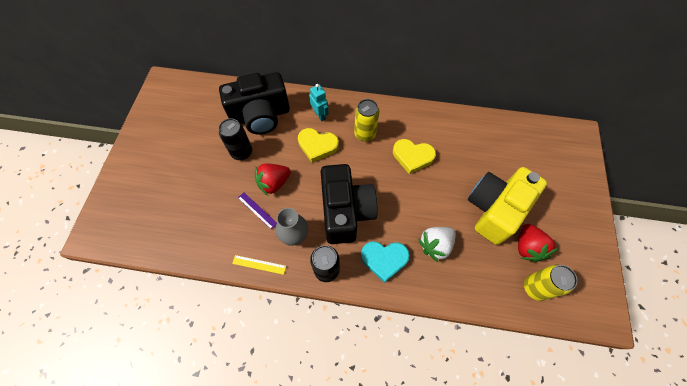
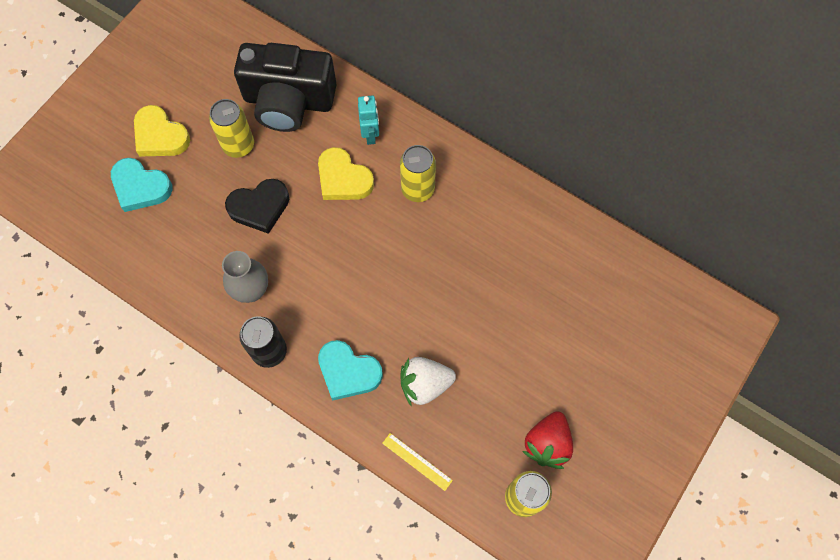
camera: 25 degrees right, 5 degrees up
(188, 203) = (140, 187): none -> turquoise heart
(242, 152) = (238, 145): black can -> yellow can
(257, 210) = (221, 235): purple ruler -> none
(259, 264) = (190, 306): yellow ruler -> yellow ruler (417, 461)
(274, 183) = (259, 207): red strawberry -> black heart
(345, 211) = (333, 287): black camera -> none
(412, 157) = (465, 251): yellow heart -> yellow heart (160, 136)
(494, 209) = (535, 374): yellow camera -> none

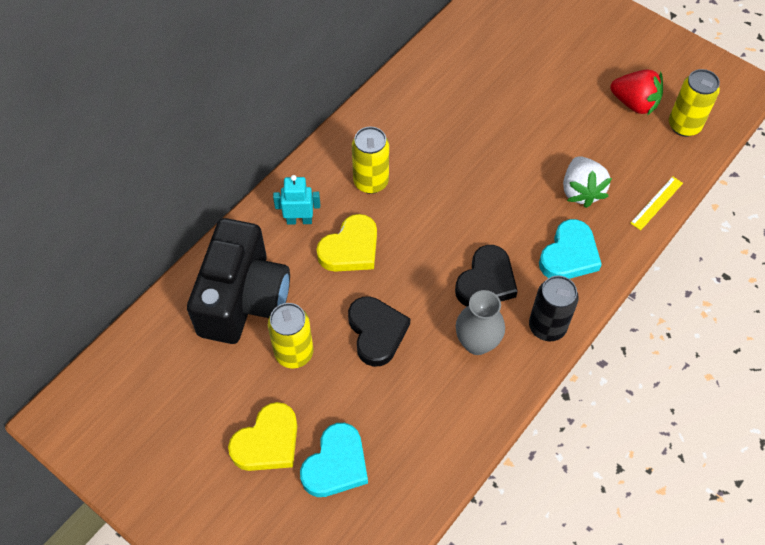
camera: 85 degrees left, 10 degrees down
(315, 296) = (486, 281): none -> black heart

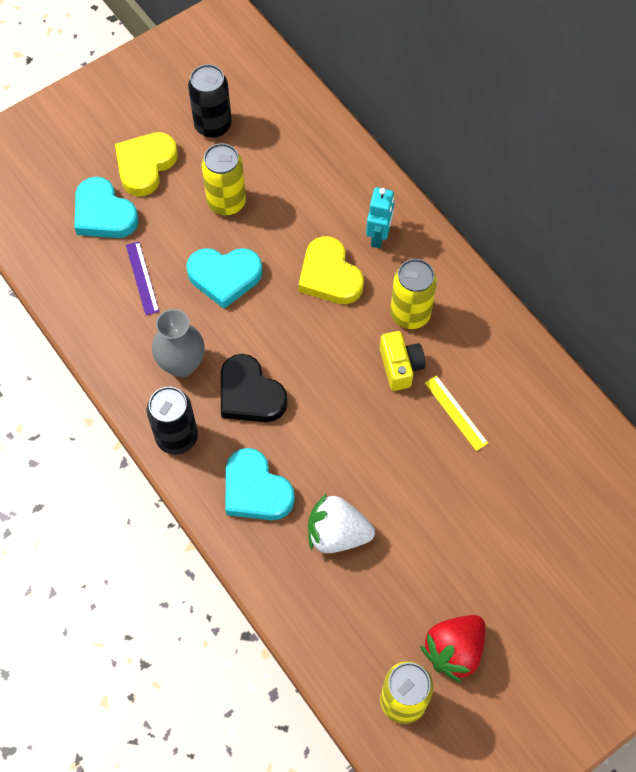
camera: 105 degrees right, 5 degrees up
(204, 391) = (213, 125): none -> black can
(243, 298) = (300, 171): black camera -> none
(267, 442) = (145, 165): yellow heart -> yellow heart turned 60 degrees clockwise
(376, 332) = (224, 277): black heart -> turquoise heart
(399, 404) = (142, 278): none -> purple ruler
(422, 179) = (400, 366): none -> yellow camera
(656, 203) = (296, 616): yellow ruler -> yellow ruler (456, 413)

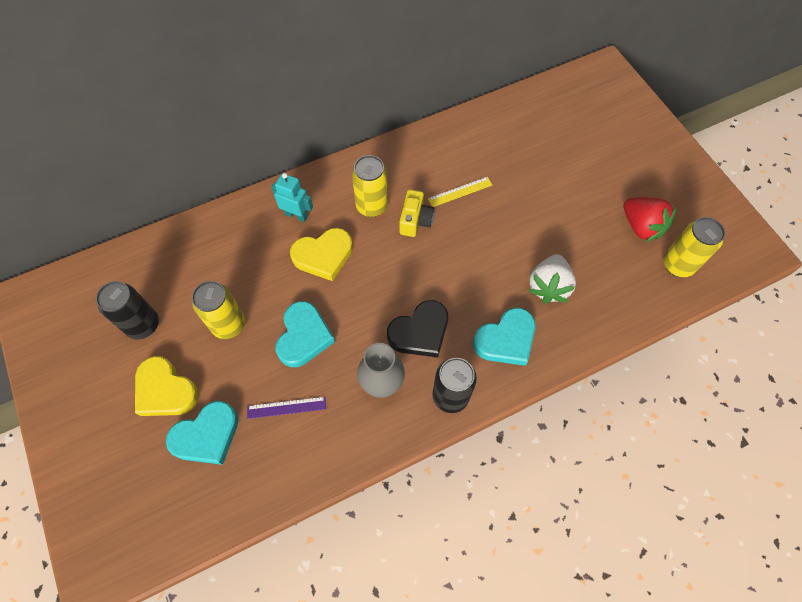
camera: 80 degrees left, 0 degrees up
(400, 366) = (415, 220): yellow camera -> yellow camera turned 105 degrees clockwise

